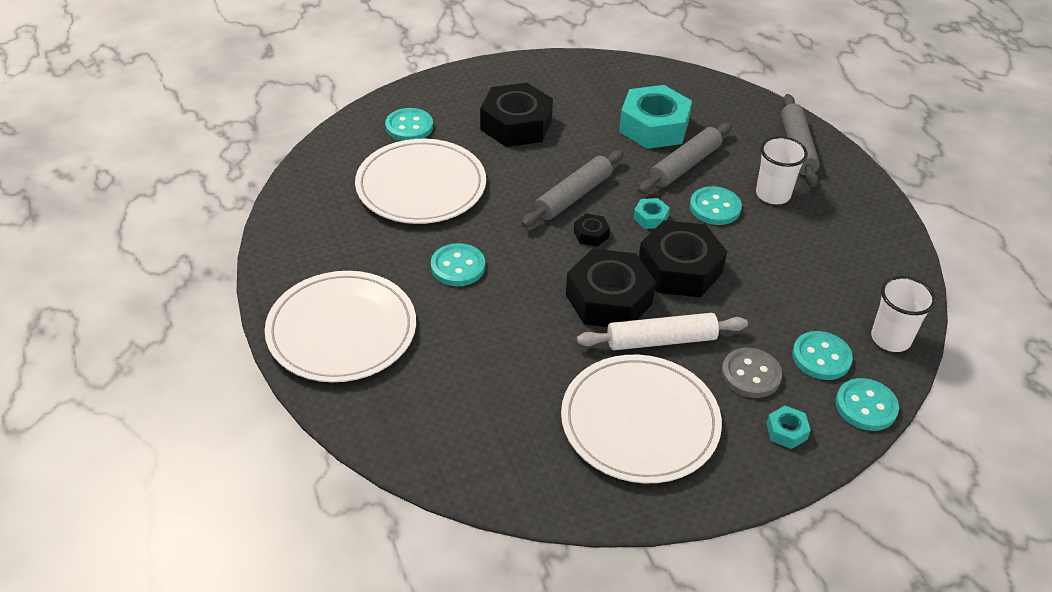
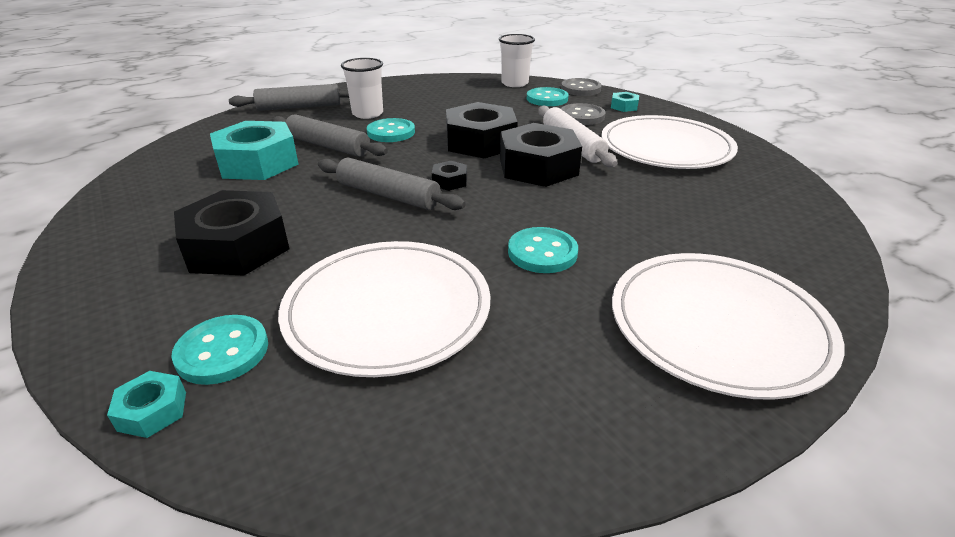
camera: 100 degrees left, 10 degrees down
(650, 218) = (414, 156): turquoise nut -> turquoise nut (152, 411)
(866, 406) = (580, 89): turquoise button -> grey button

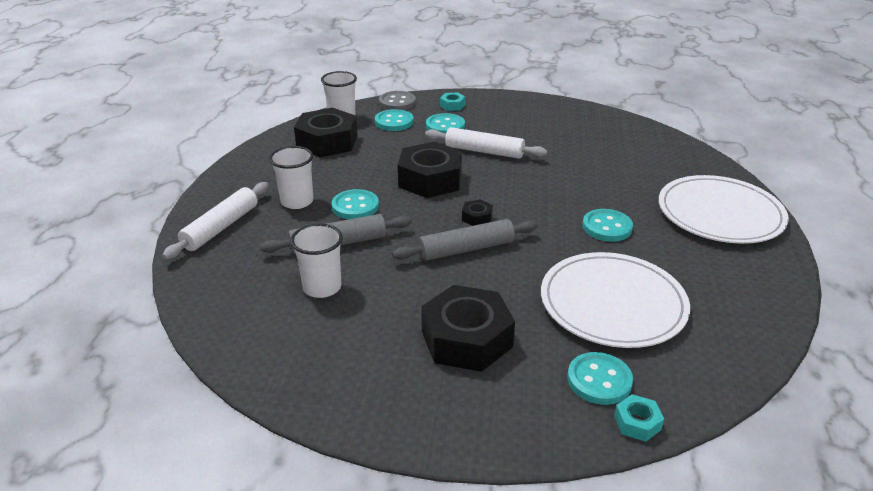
camera: 50 degrees left, 0 degrees up
(258, 163) = (322, 287): turquoise nut -> white cup
(299, 107) = (221, 227): grey rolling pin -> white rolling pin
(538, 167) = (500, 178): black nut -> black nut (327, 142)
(582, 116) = (445, 126): grey button -> turquoise button
(666, 147) = (531, 126): white plate -> none

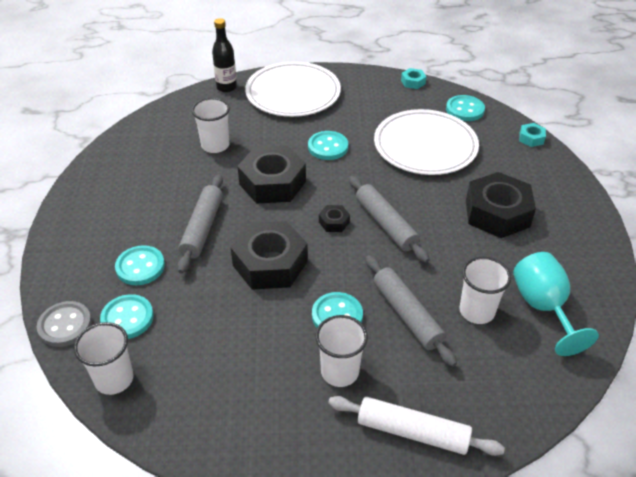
camera: 100 degrees left, 10 degrees up
(304, 337) = (543, 307): none -> turquoise goblet
(327, 142) = (187, 379): black nut -> black nut (272, 183)
(452, 105) = (80, 267): turquoise nut -> turquoise nut (413, 82)
(484, 151) = (202, 228): white rolling pin -> grey rolling pin
(599, 380) = (504, 152): turquoise button -> turquoise button (465, 110)
(607, 161) = (215, 145): none -> white cup
(720, 171) = (226, 87): none -> black bottle

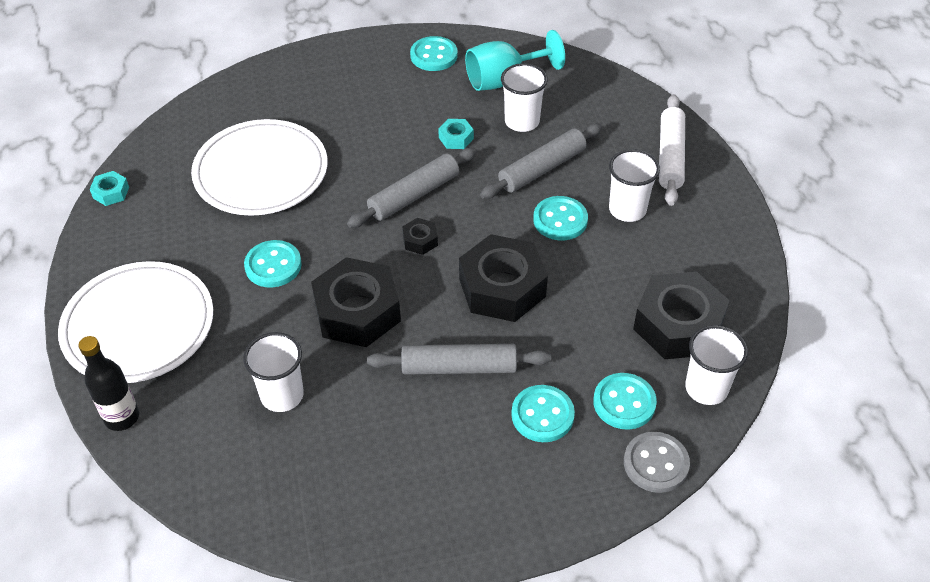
camera: 100 degrees left, 5 degrees up
(465, 110) = (179, 139): turquoise button -> turquoise button (434, 55)
(497, 213) = (377, 109): black nut -> black nut (678, 325)
(531, 138) = (238, 83): turquoise nut -> turquoise nut (456, 138)

